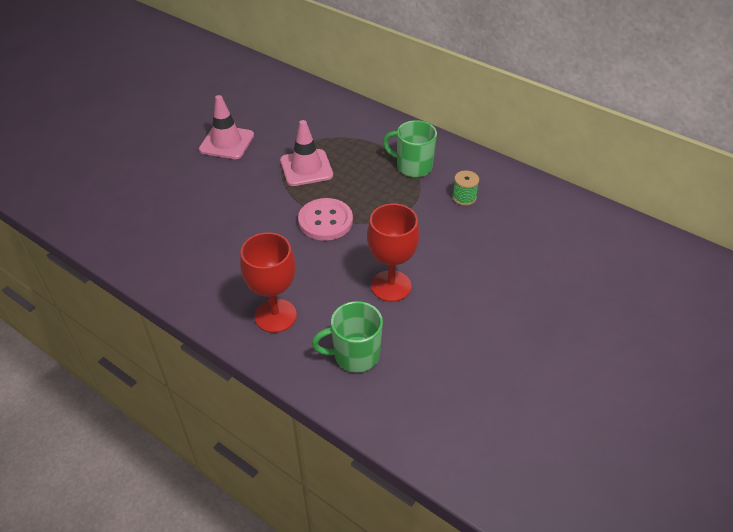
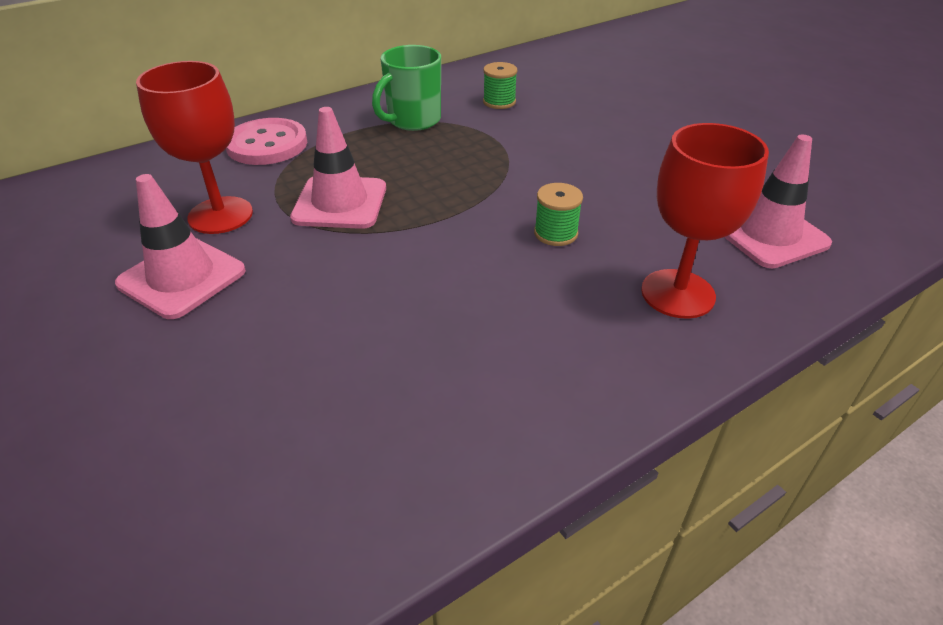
camera: 70 degrees left, 5 degrees down
(313, 256) = (555, 233): none -> green spool
(325, 221) = (481, 208): pink button -> pink button (267, 144)
(355, 355) = (768, 234): green mug -> pink traffic cone
(391, 286) = (642, 182): red goblet -> red goblet (220, 215)

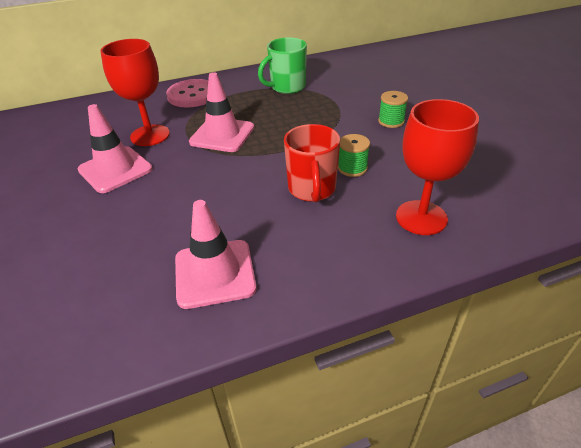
camera: 15 degrees right, 0 degrees up
(499, 102) = (348, 79): green spool -> green spool (391, 121)
(509, 272) = (312, 189): none -> red mug
(768, 234) = (505, 185): pink traffic cone -> pink traffic cone (215, 273)

